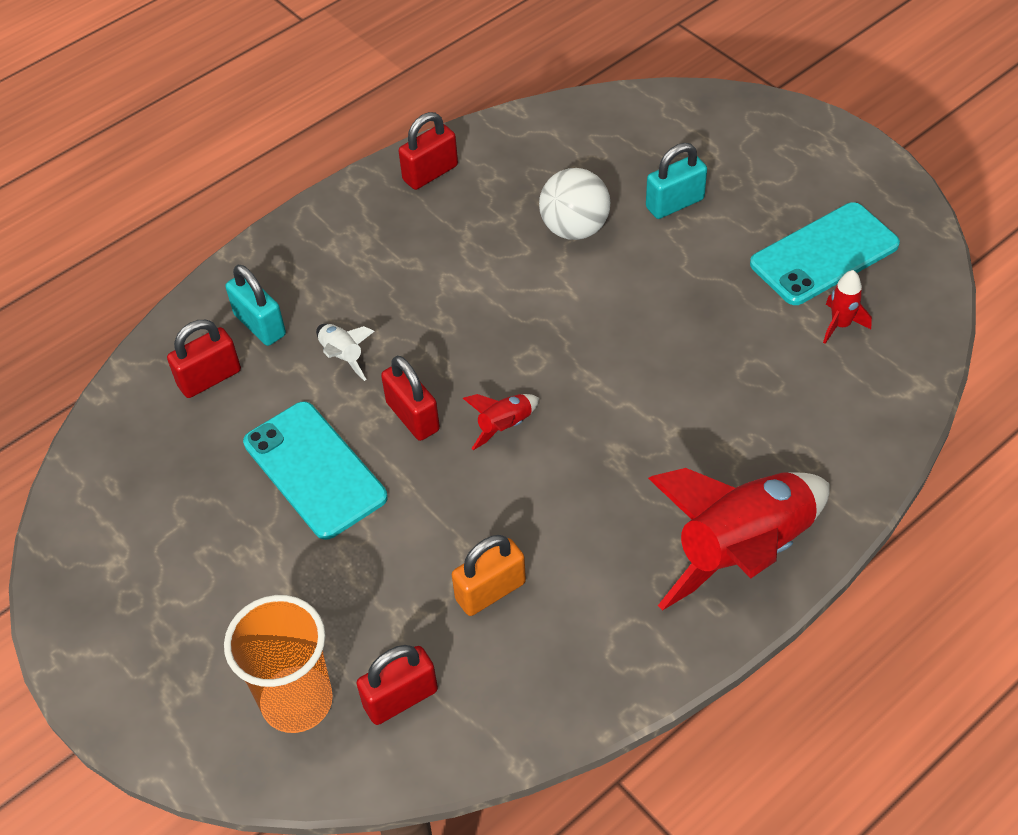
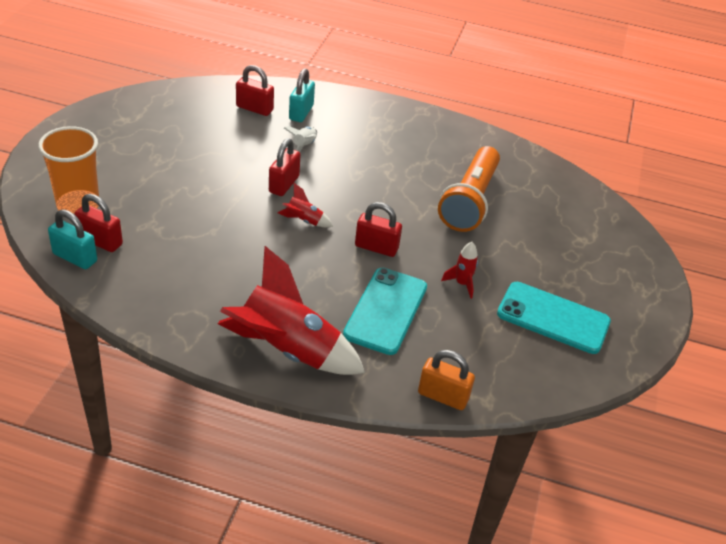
camera: 50 degrees right, 10 degrees down
(315, 470) = (223, 162): turquoise phone -> turquoise phone (386, 311)
(430, 173) = (456, 134): red padlock -> red padlock (376, 247)
(490, 591) = (189, 252): orange padlock -> orange padlock (443, 396)
(574, 228) = (469, 201): white ball -> orange flashlight
(675, 203) = (529, 236): turquoise padlock -> turquoise padlock (75, 257)
(840, 325) = (501, 343): red rocket -> red rocket (462, 284)

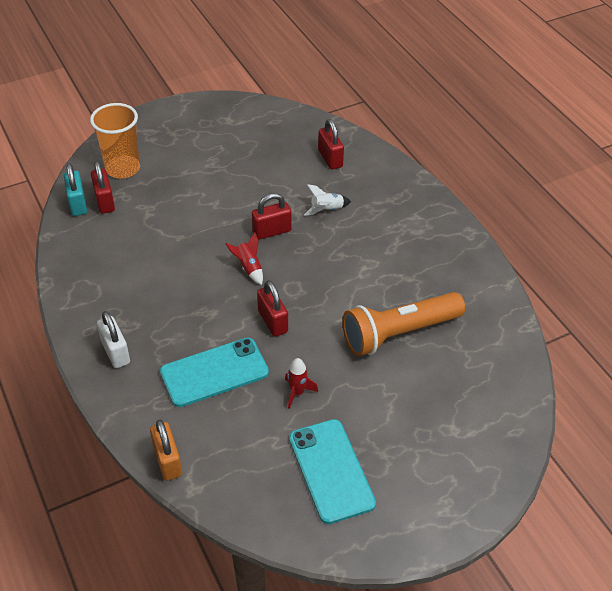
camera: 50 degrees right, 5 degrees up
(287, 350) = (115, 352): red rocket -> white padlock
(301, 112) = (362, 180): turquoise padlock -> none

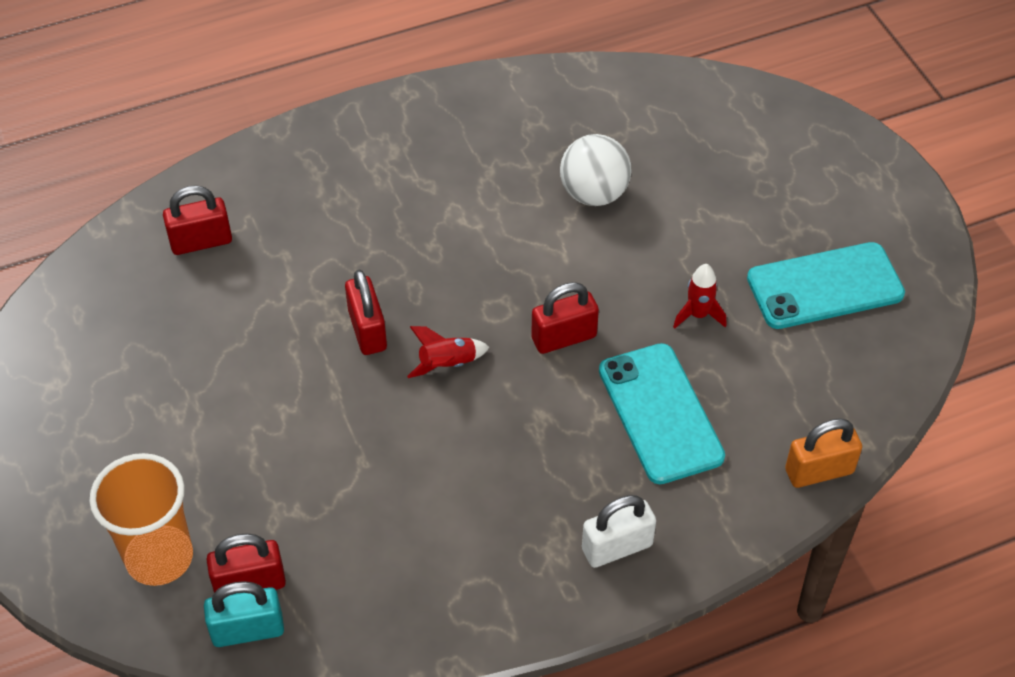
camera: 85 degrees left, 5 degrees up
(326, 210) = (327, 255): white rocket -> none
(398, 333) = (594, 193): orange flashlight -> white ball

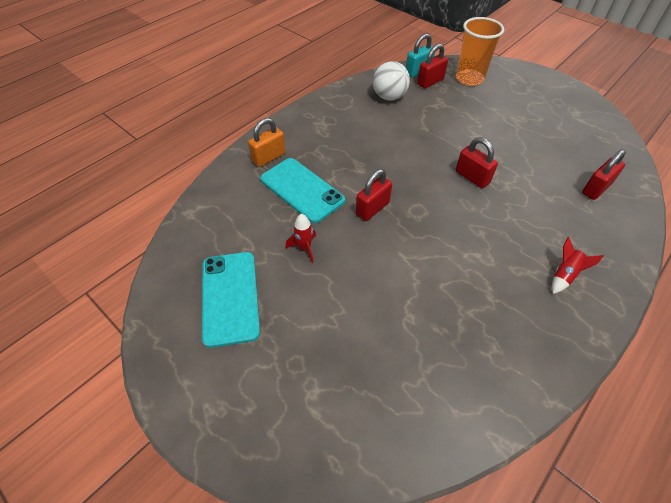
camera: 155 degrees right, 0 degrees up
(447, 364) = (421, 176): red rocket -> red rocket (564, 275)
(594, 193) = (412, 307): white ball -> white ball (389, 97)
(617, 547) = (296, 133): white padlock -> none
(819, 471) = (210, 191): orange padlock -> orange padlock (269, 157)
(825, 286) = (230, 297): turquoise phone -> turquoise phone turned 60 degrees counterclockwise

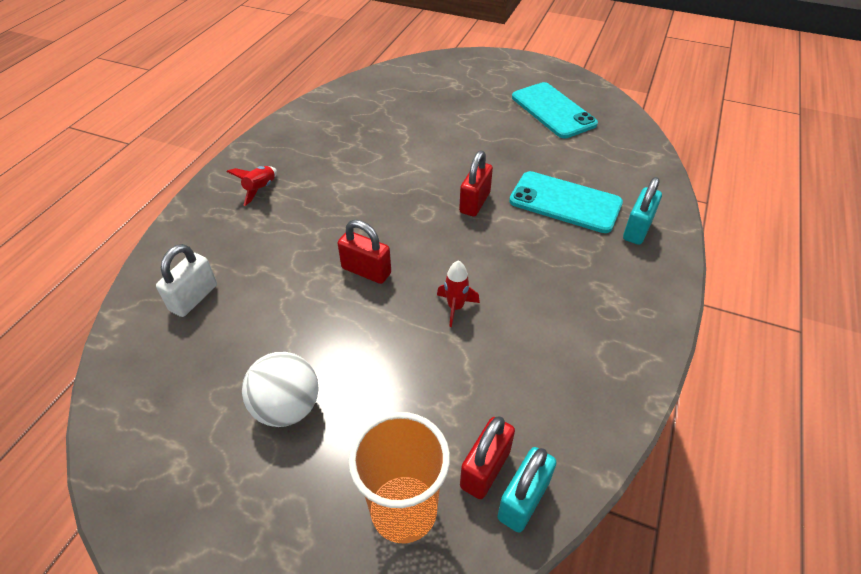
camera: 160 degrees right, 5 degrees down
(269, 157) = (637, 229): orange padlock -> turquoise padlock
(304, 248) = (520, 153): red rocket -> red rocket (455, 307)
(389, 97) = (545, 394): white ball -> white ball (287, 407)
(596, 189) = (194, 298): red padlock -> white padlock

